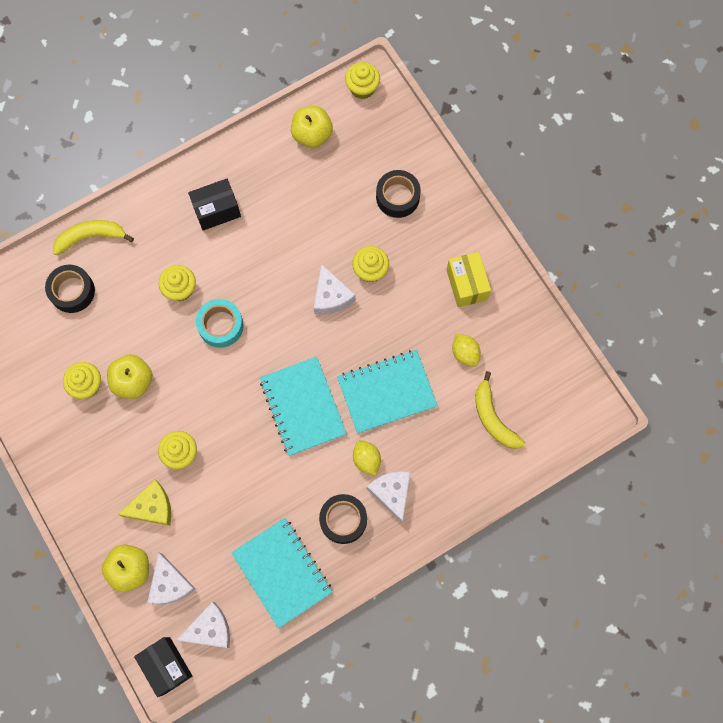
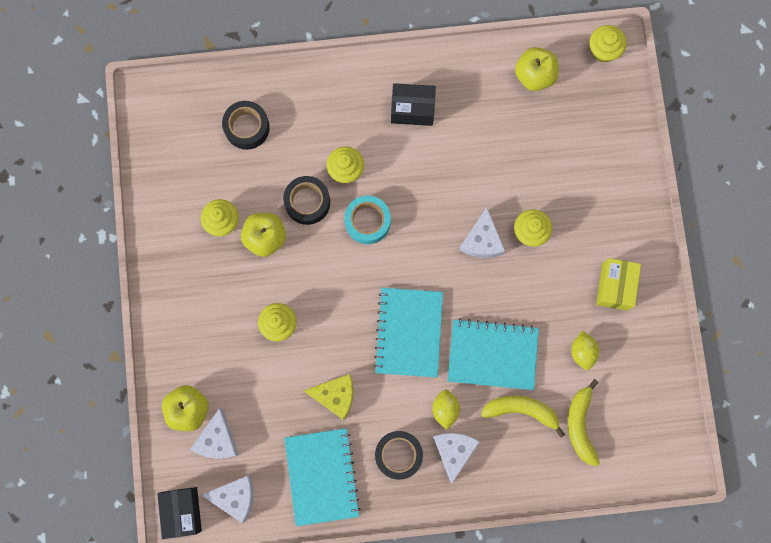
camera: 25 degrees right, 5 degrees up
(91, 237) = (286, 83): yellow banana -> yellow banana (522, 410)
(152, 507) = (232, 362): yellow cheese -> yellow cheese (335, 396)
(397, 197) = (588, 172): black tape -> black tape (307, 202)

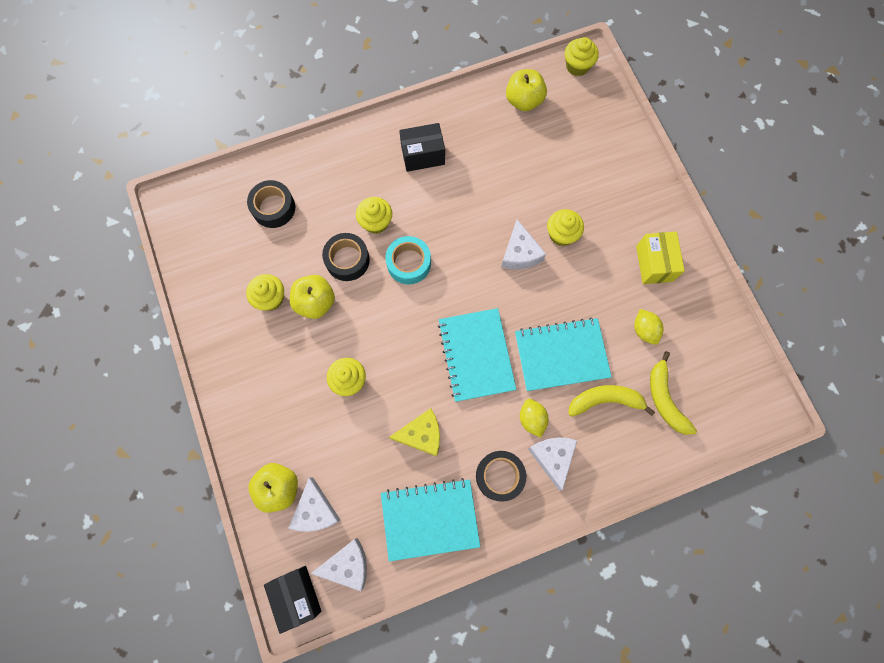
camera: 15 degrees left, 5 degrees down
(322, 476) = (430, 519): turquoise notebook -> turquoise notebook turned 75 degrees counterclockwise

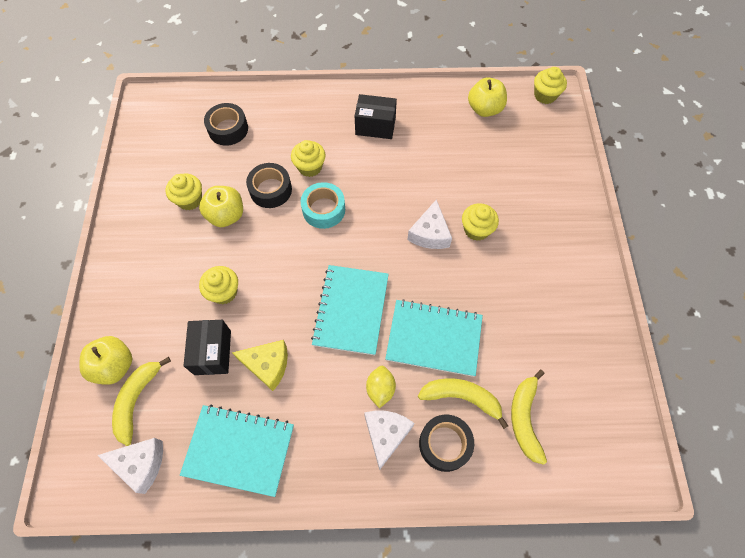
camera: 20 degrees right, 10 degrees down
(297, 595) = (80, 475): black box -> black box (213, 352)
(316, 510) = (137, 400): white cheese -> yellow banana
(499, 476) = (325, 433): black tape -> black tape (444, 444)
(644, 330) = (526, 343): yellow lemon -> none
(654, 263) = (559, 284): yellow box -> none

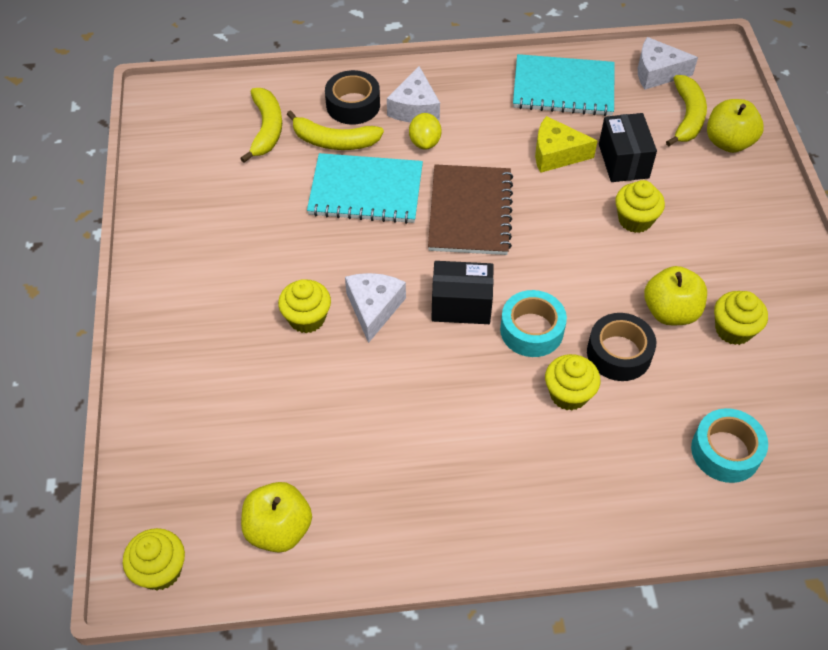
camera: 175 degrees right, 10 degrees down
(228, 129) = (725, 451): black tape -> turquoise tape
(351, 310) = (470, 212): turquoise notebook -> brown notebook
(375, 126) = (474, 477): black box -> black box (461, 305)

